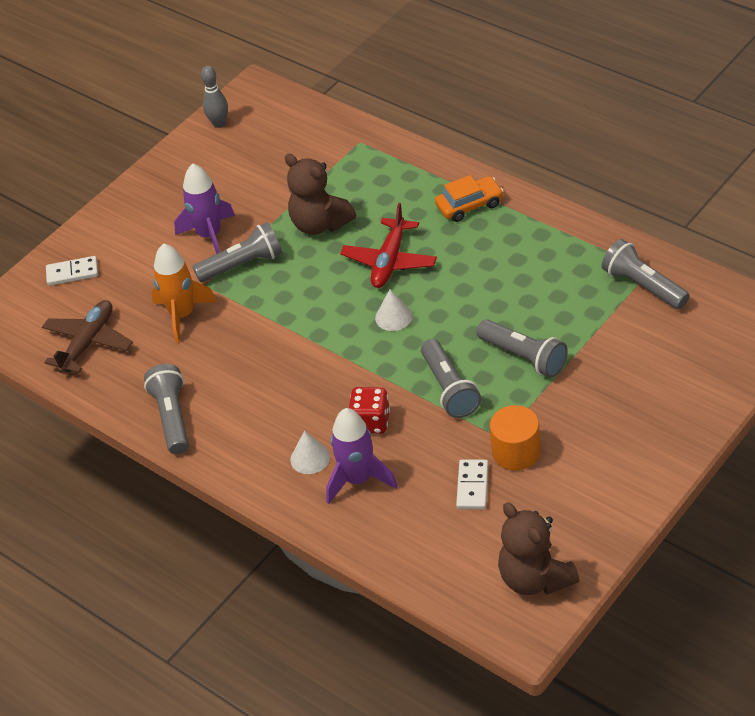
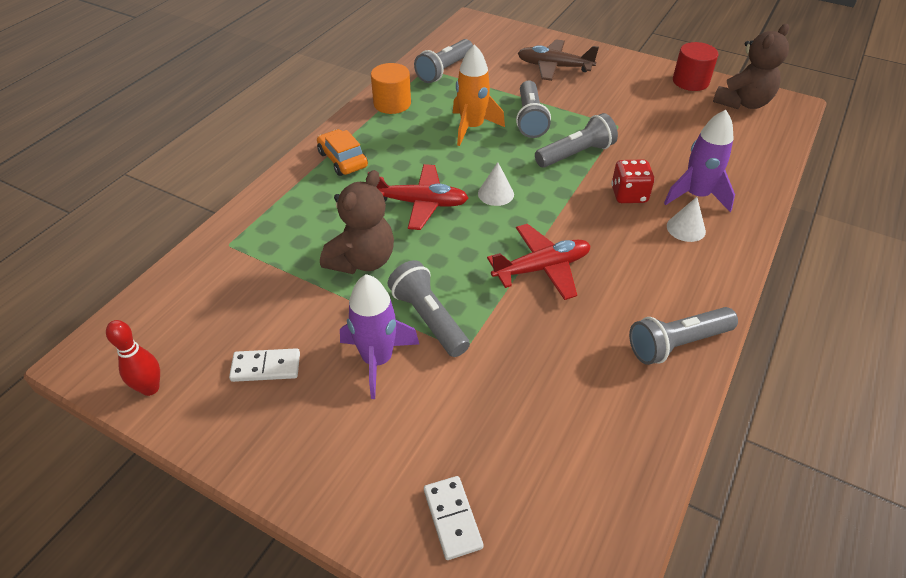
camera: 105 degrees left, 0 degrees up
(88, 343) = (585, 462): brown plane -> brown plane (554, 67)
(182, 315) = (518, 364): orange rocket -> orange rocket (472, 128)
(219, 123) = (150, 388): grey bowling pin -> red bowling pin
(281, 340) = (542, 268): none -> red plane
(472, 486) = (674, 135): white domino -> white domino (266, 367)
(516, 452) = (631, 117): orange cylinder -> orange cylinder (392, 103)
(524, 357) = (530, 119): grey flashlight -> grey flashlight turned 150 degrees clockwise
(595, 534) = (690, 81): none -> red cylinder

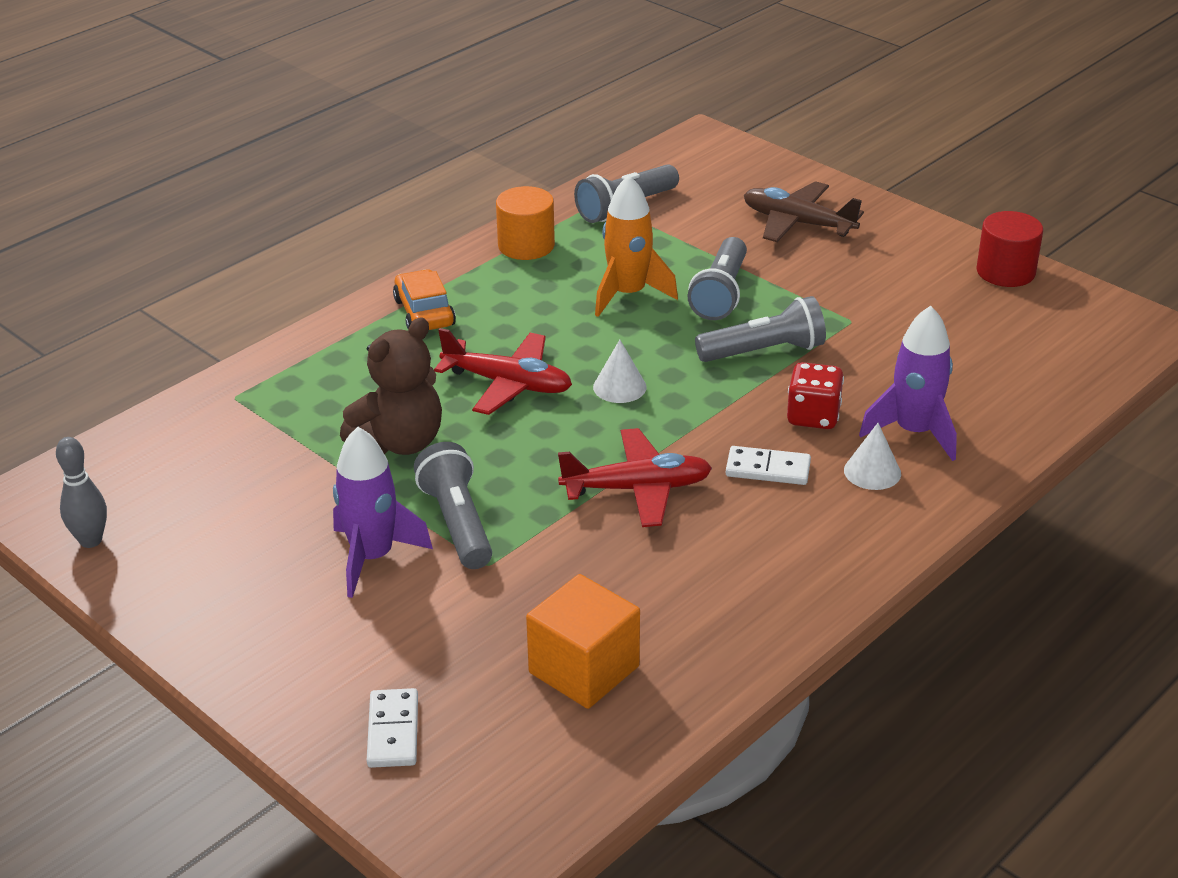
camera: 15 degrees right, 10 degrees down
(150, 388) = (91, 540): red bowling pin -> grey bowling pin
(266, 367) = (233, 542): white domino -> white domino (768, 469)
(572, 427) = (584, 669): none -> orange cube
(677, 344) = (774, 606): grey flashlight -> none
(743, 103) = (1071, 314): brown teddy bear -> none

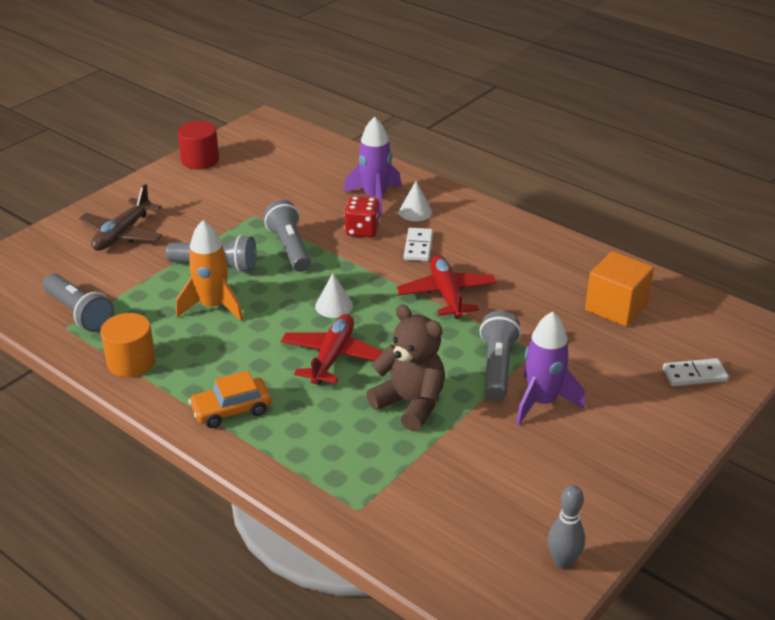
camera: 95 degrees left, 0 degrees up
(457, 523) = (497, 367): grey flashlight -> grey flashlight turned 120 degrees clockwise

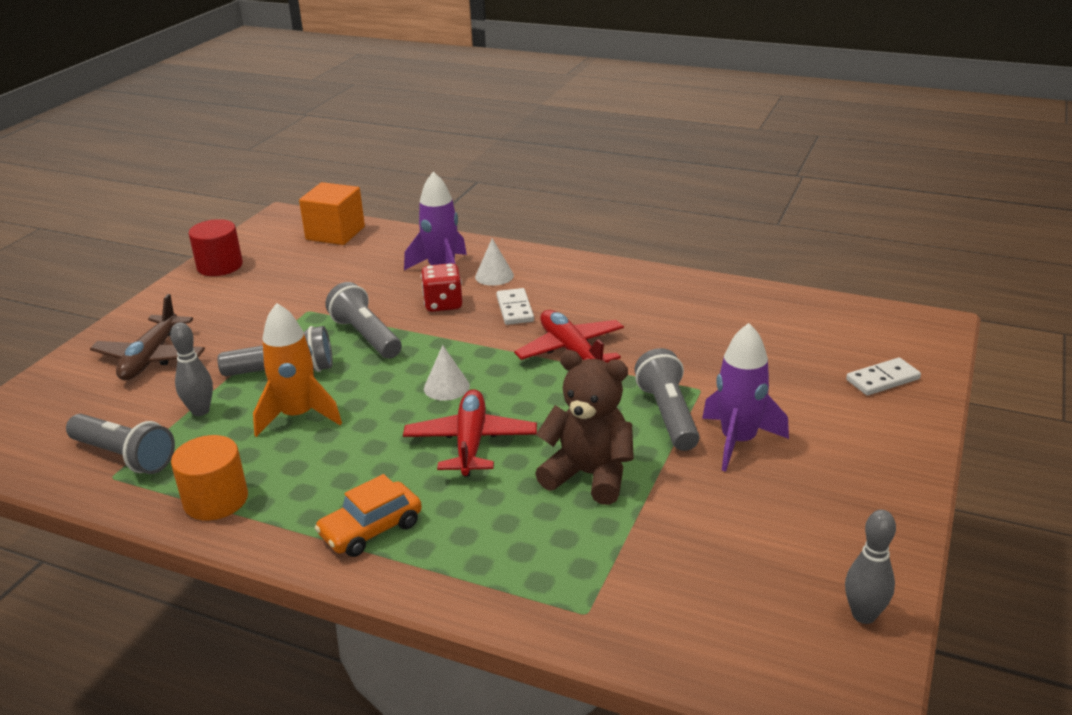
camera: 15 degrees left, 5 degrees down
(144, 287) = (200, 411): none -> grey bowling pin
(616, 307) = (761, 329): orange cube -> orange cube (335, 233)

